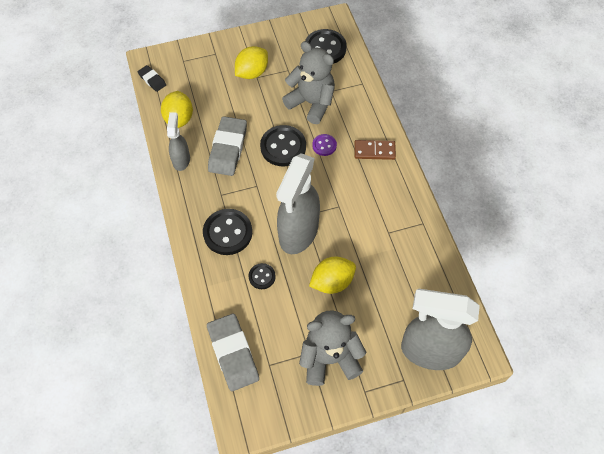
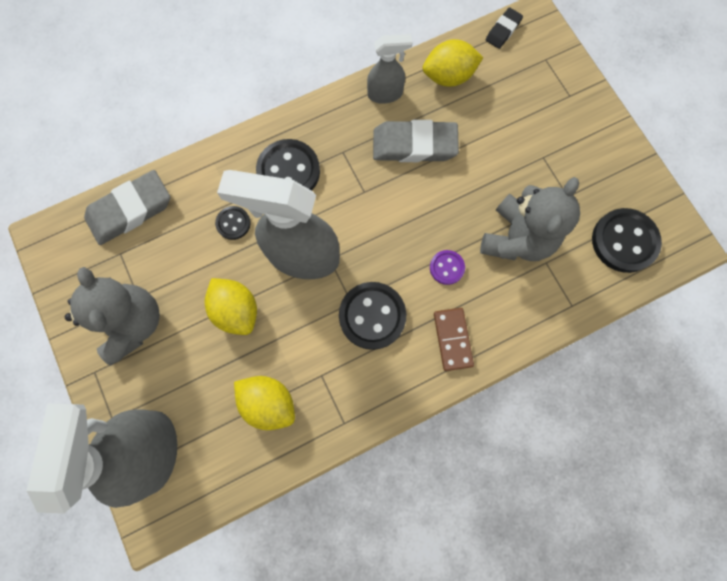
camera: 80 degrees right, 15 degrees up
(252, 73) = (549, 149): yellow lemon -> yellow lemon (269, 402)
(283, 147) = (432, 213): black button -> black button (372, 316)

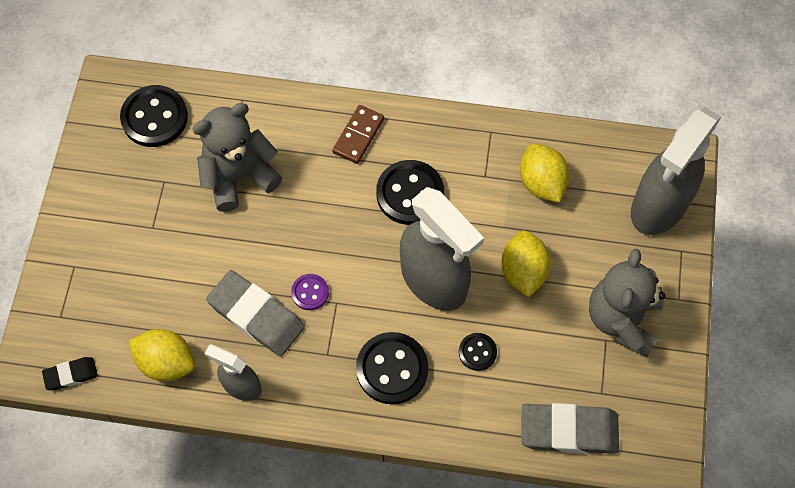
camera: 145 degrees left, 10 degrees down
(446, 267) = (317, 191): purple button -> purple button (310, 292)

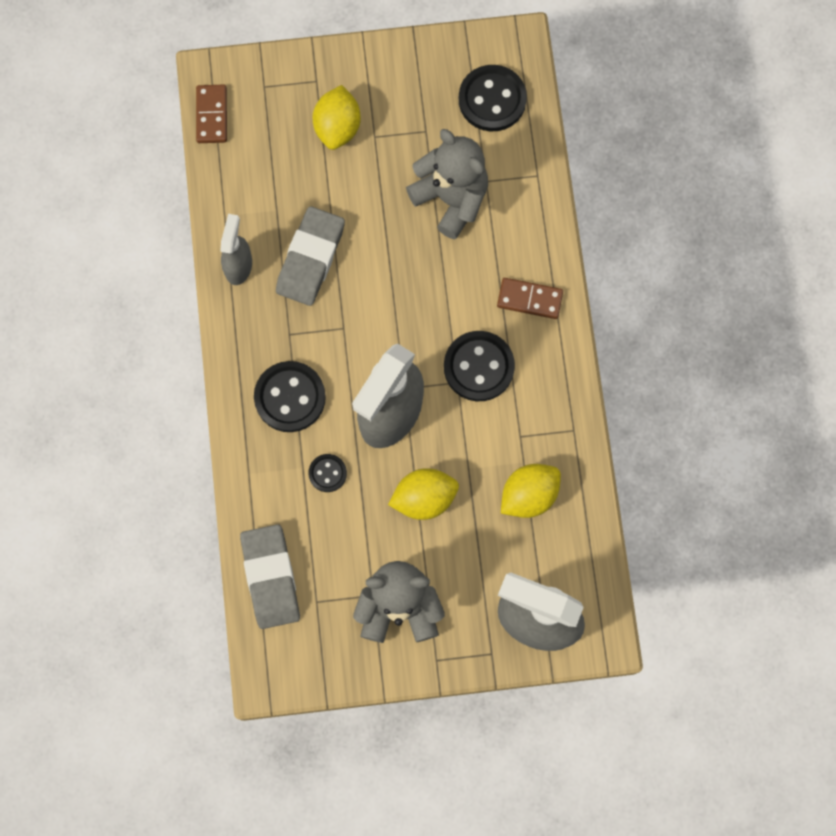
camera: 75 degrees right, 10 degrees up
(71, 375) = (211, 115): black eraser -> brown domino
(166, 362) = (244, 193): yellow lemon -> yellow lemon (337, 127)
(310, 292) = (347, 300): purple button -> none

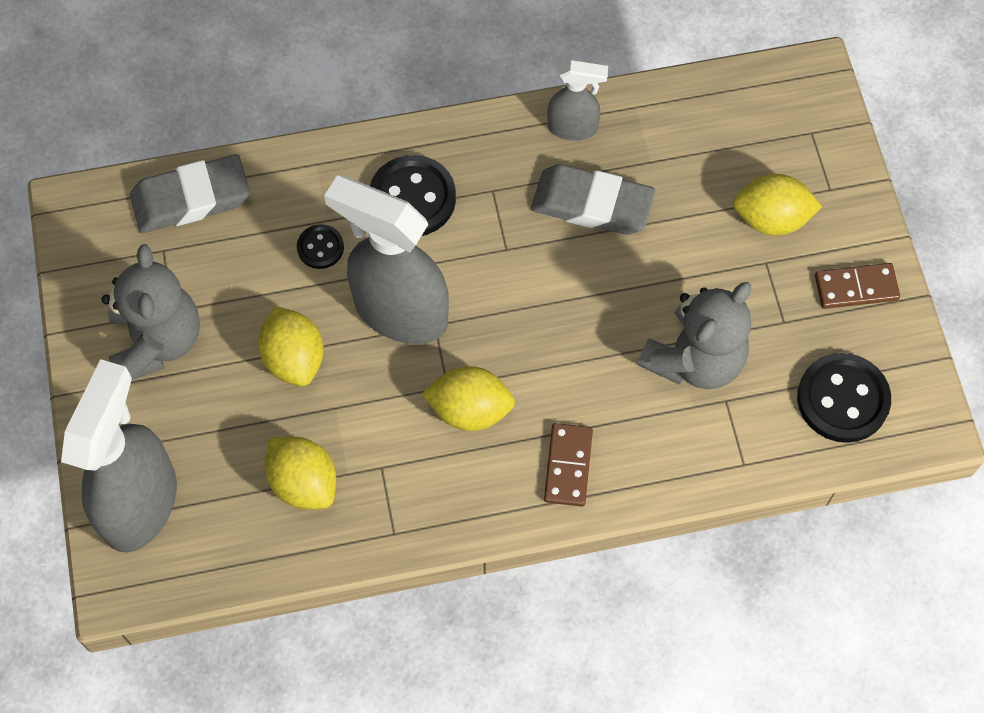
camera: 85 degrees right, 10 degrees down
(211, 115) = (763, 80): brown domino -> brown domino (856, 287)
(479, 367) = (470, 410): black button -> yellow lemon

